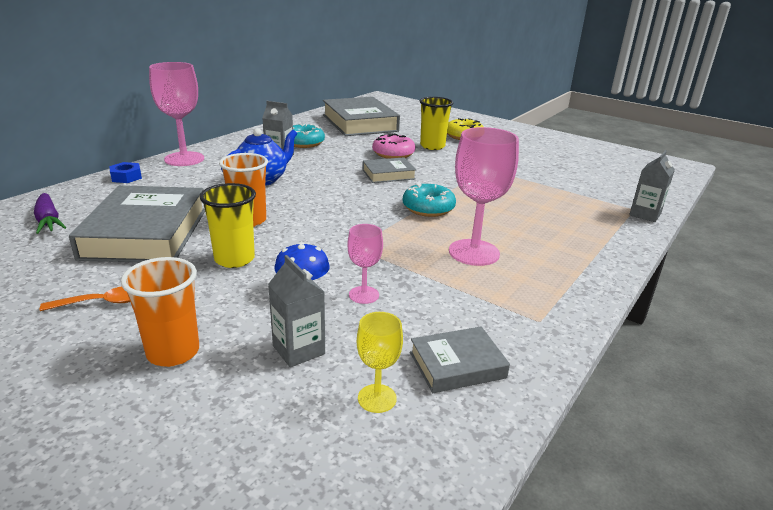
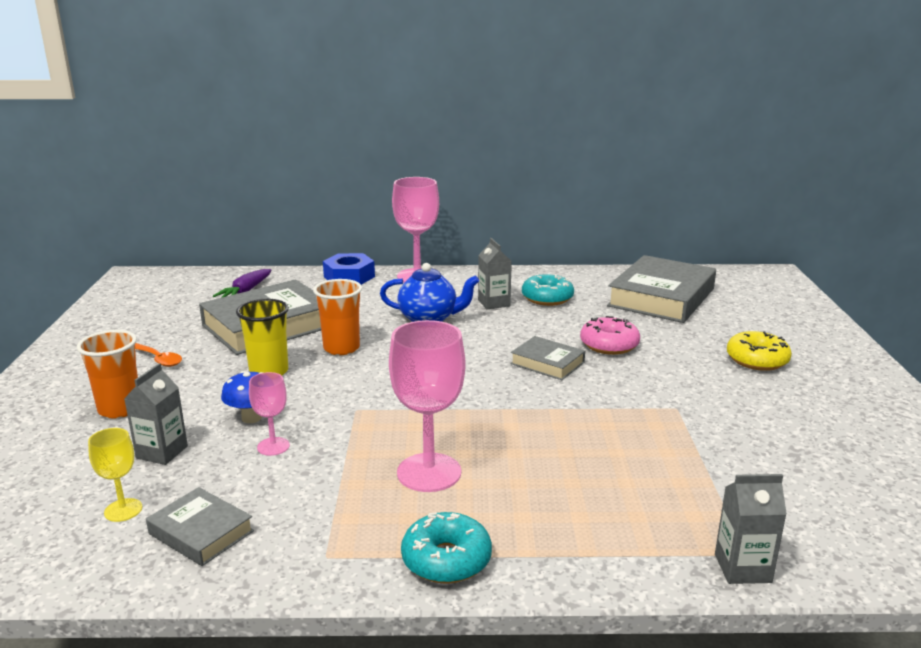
camera: 55 degrees right, 5 degrees down
(126, 177) = (349, 277): blue nut -> blue nut, size x1.65
(428, 208) = (497, 413): turquoise donut -> turquoise donut (446, 559)
(432, 146) = (679, 355): yellow cup -> none

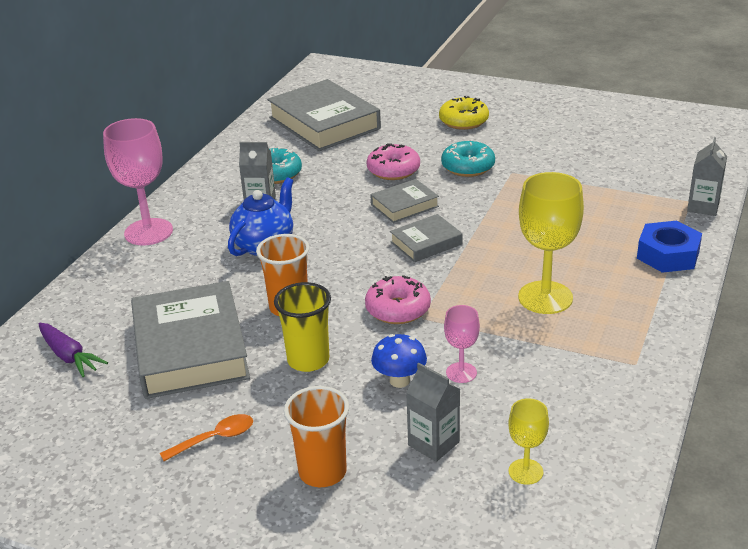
camera: 65 degrees left, 10 degrees up
(201, 532) = (579, 425): grey book -> grey book (426, 243)
(349, 277) = (102, 275): blue nut -> blue nut (668, 255)
(363, 395) = (398, 309): none -> pink donut
(429, 472) = (545, 297): pink goblet -> yellow goblet
(446, 559) = (658, 311): turquoise donut -> turquoise donut (468, 167)

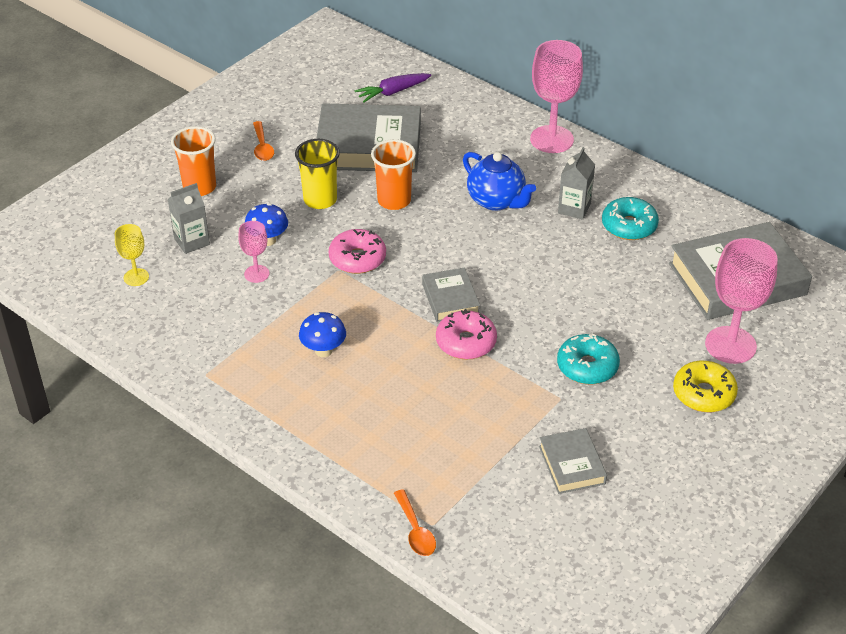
camera: 105 degrees right, 10 degrees up
(393, 170) = (603, 309): pink donut -> pink donut (466, 342)
(403, 118) = (730, 345): none -> pink goblet
(404, 205) = (526, 300): grey book -> grey book (571, 465)
(545, 297) = (323, 351): yellow goblet -> blue mushroom
(668, 255) = (342, 461): blue nut -> none
(703, 207) = (415, 530): grey carton -> orange spoon

